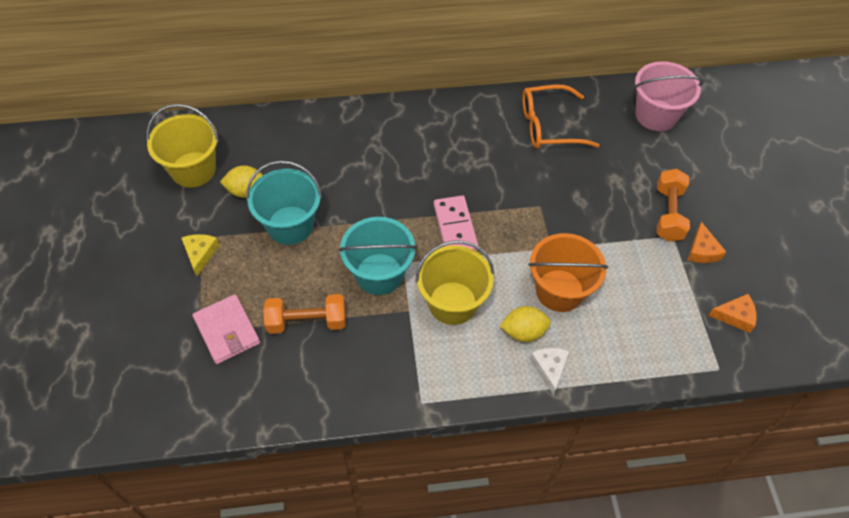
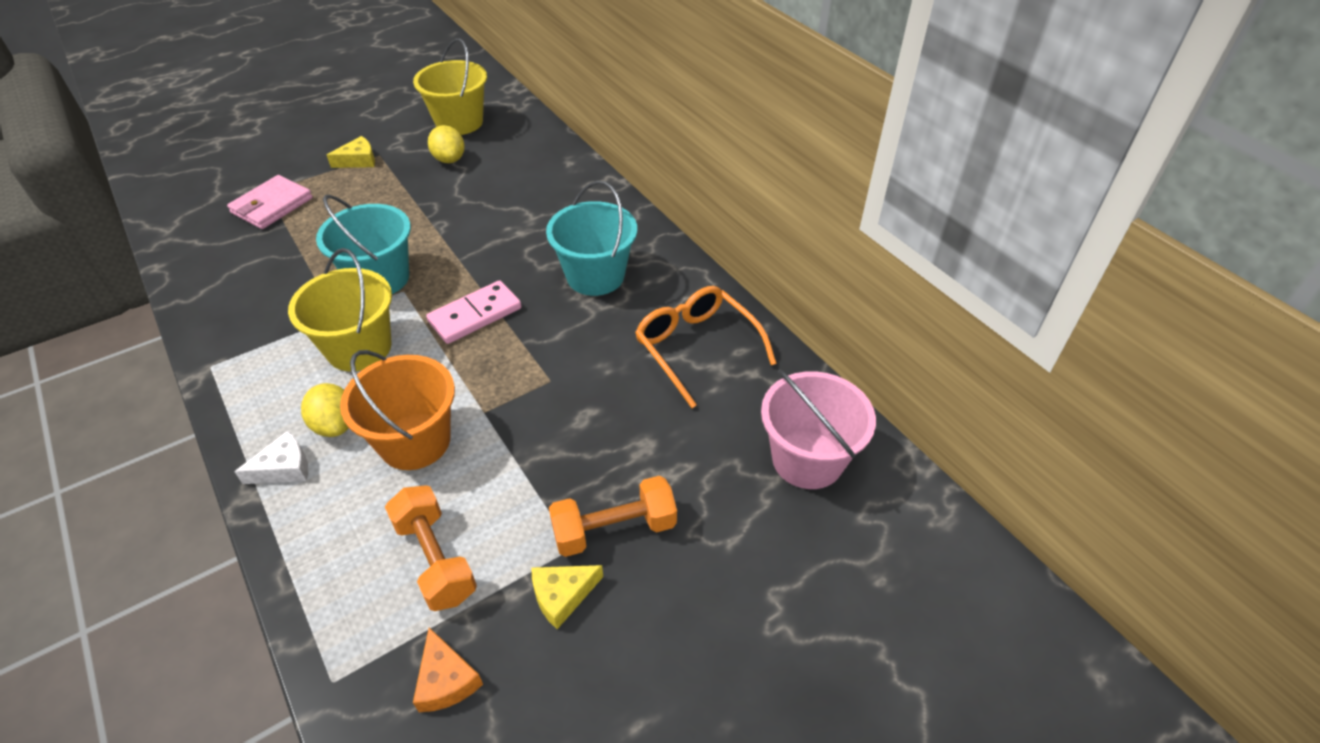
camera: 65 degrees right, 10 degrees down
(290, 225) = (419, 199): turquoise bucket -> turquoise bucket (595, 276)
(307, 322) = (298, 250): orange dumbbell -> orange dumbbell (435, 559)
(702, 250) = (562, 595): orange cheese -> yellow cheese

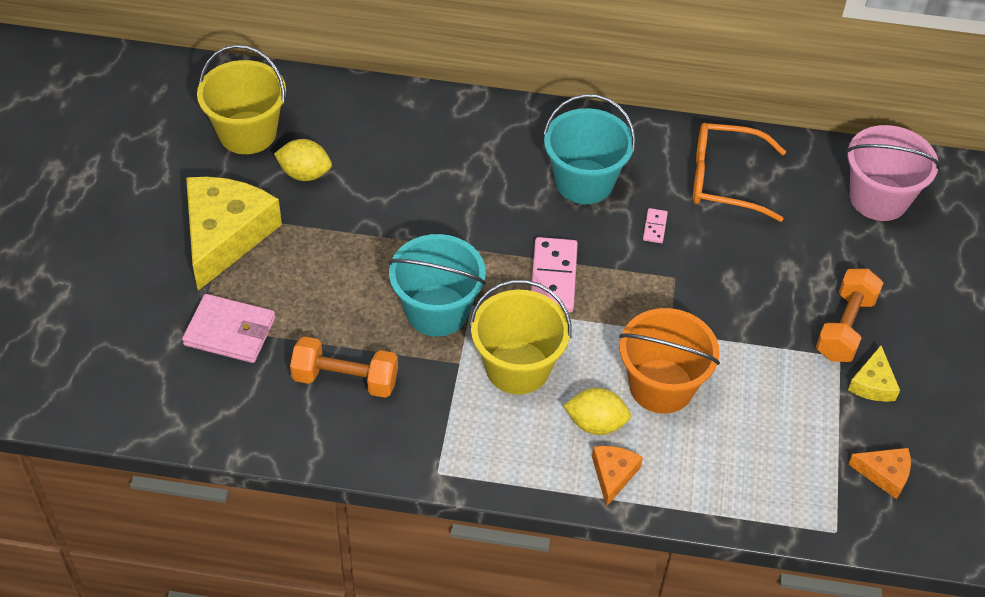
camera: 50 degrees left, 5 degrees up
(272, 205) = (230, 331): pink wallet -> pink wallet turned 60 degrees counterclockwise
(284, 468) = (613, 475): white cheese -> orange cheese
(358, 160) = (225, 235): yellow cheese -> yellow cheese, size x2.17
(435, 559) = (784, 431): orange dumbbell -> orange dumbbell (345, 379)
(593, 338) = (655, 227): none -> pink domino

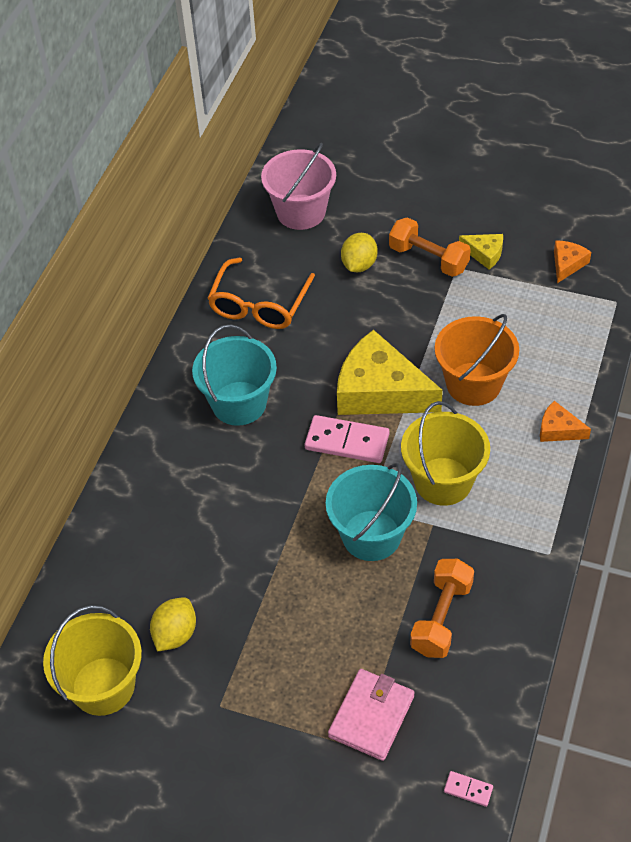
camera: 75 degrees left, 0 degrees up
(225, 235) = (244, 715): yellow cheese -> yellow cheese (380, 391)
(596, 423) = (507, 434): yellow lemon -> yellow lemon (359, 265)
(655, 227) = (303, 361): pink domino -> pink domino (468, 789)

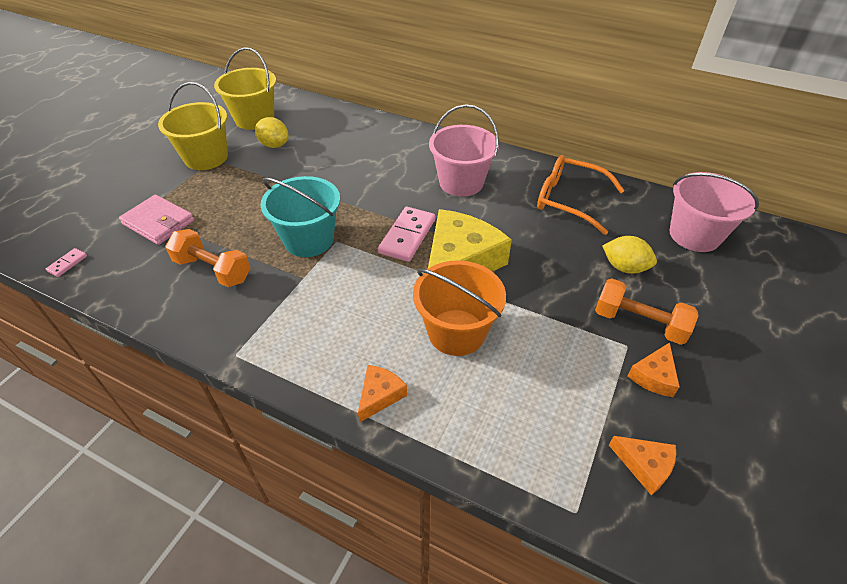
camera: 95 degrees right, 5 degrees down
(239, 403) = (461, 182): turquoise bucket -> pink bucket
(428, 259) = (639, 323): orange dumbbell -> orange dumbbell turned 75 degrees clockwise
(443, 481) = (345, 291): yellow bucket -> yellow bucket (206, 158)
(484, 254) = (653, 376): yellow cheese -> orange cheese

